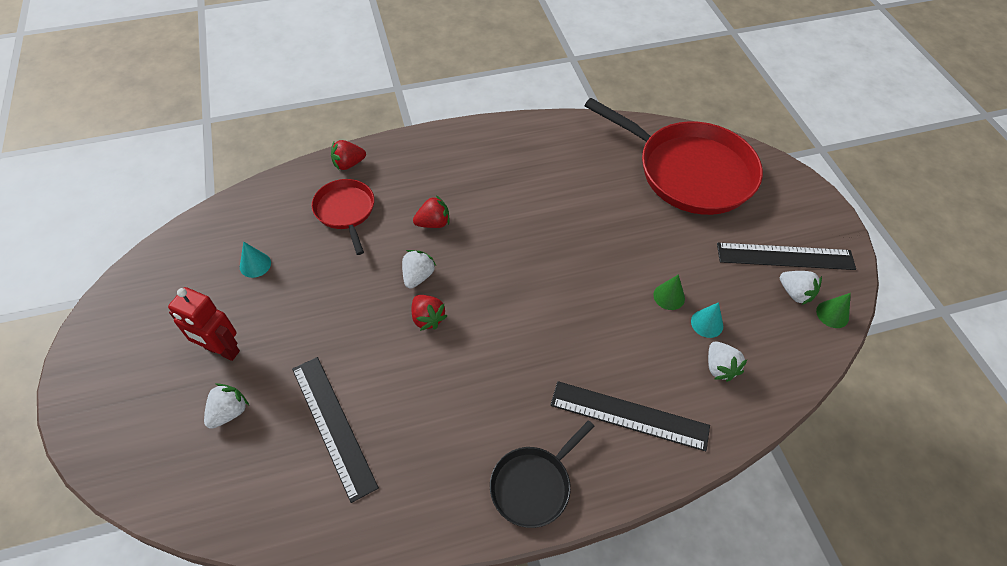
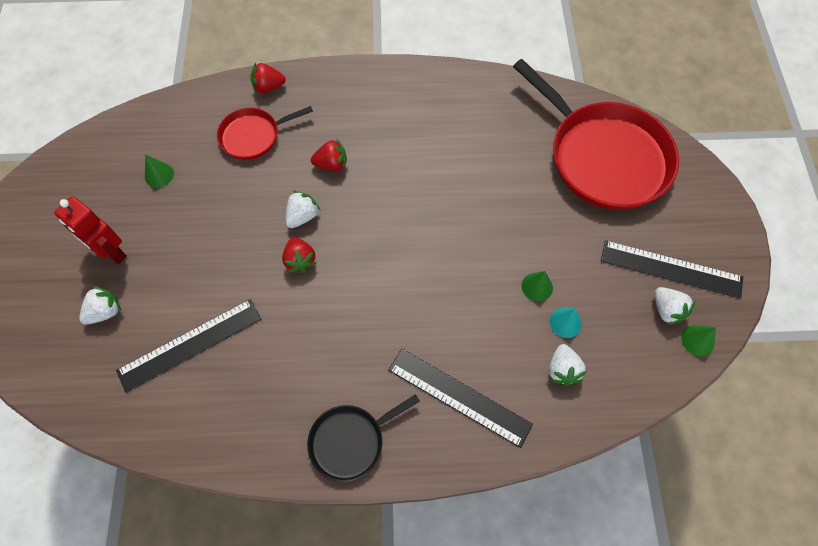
camera: 15 degrees right, 10 degrees up
(255, 265) = (159, 175): turquoise cone -> green cone
(333, 425) = (190, 344): black ruler -> black ruler turned 75 degrees clockwise
(345, 211) = (253, 136): red pan -> red pan turned 105 degrees counterclockwise

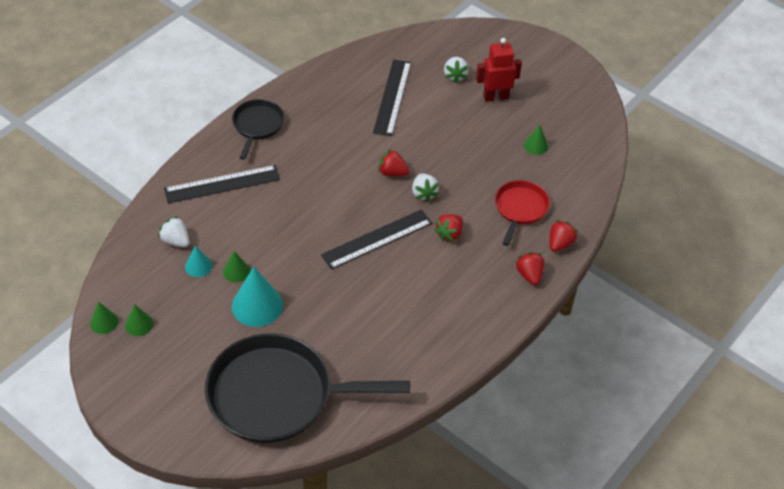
camera: 130 degrees right, 15 degrees down
(322, 85) = (529, 275): none -> red strawberry
(549, 239) = (257, 305): none -> turquoise cone
(603, 157) = (277, 395): red pan -> black pan
(666, 310) = (139, 324): white strawberry -> green cone
(671, 269) = (157, 353): black ruler -> black ruler (377, 239)

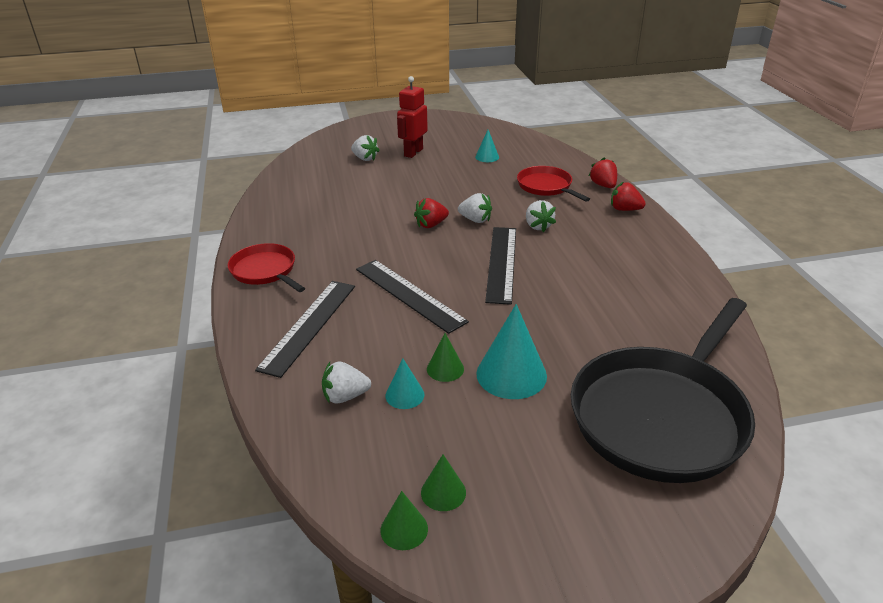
camera: 50 degrees left, 15 degrees down
(257, 125) = (265, 271): black pan -> red pan
(392, 97) = (344, 191): black ruler -> black ruler (409, 295)
(449, 234) = (538, 226): red strawberry -> white strawberry
(536, 146) = (487, 157): green cone -> turquoise cone

